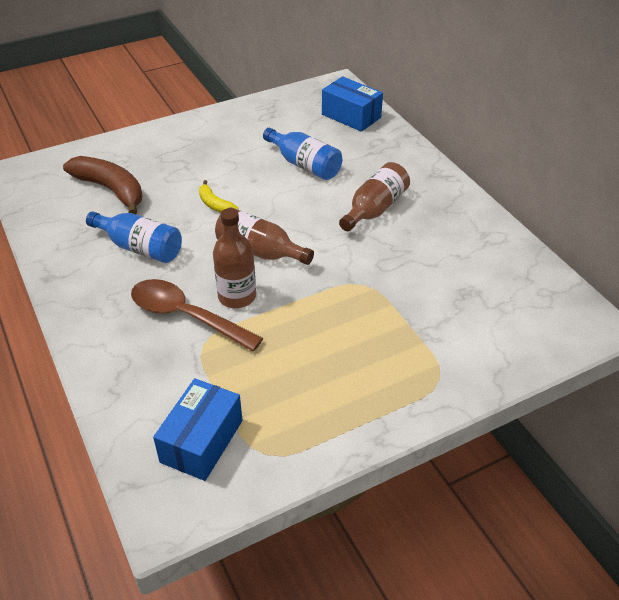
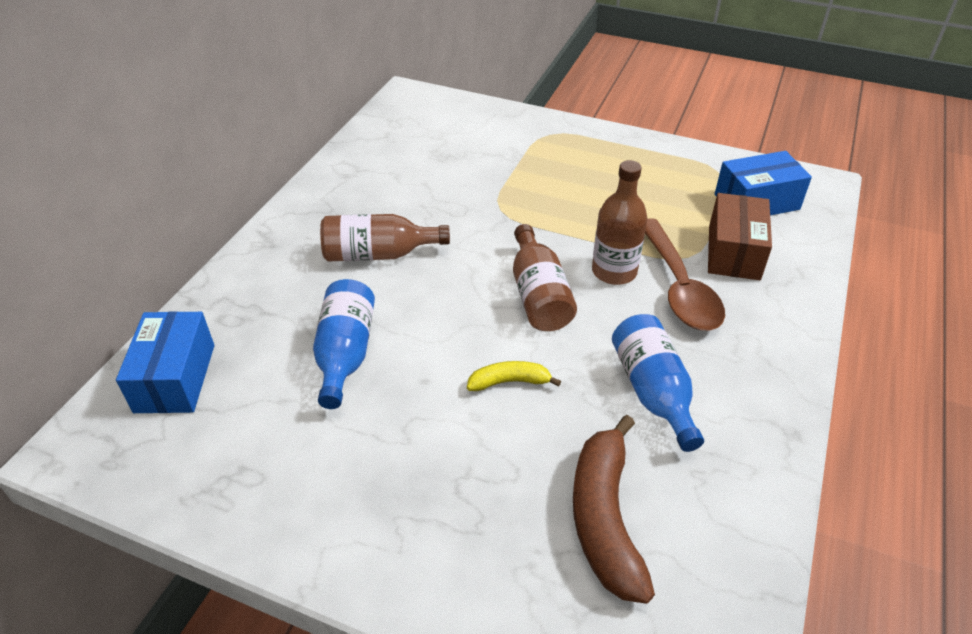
camera: 130 degrees left, 0 degrees up
(176, 372) = (734, 252): none -> brown box
(215, 205) = (509, 382): yellow banana -> yellow banana turned 105 degrees counterclockwise

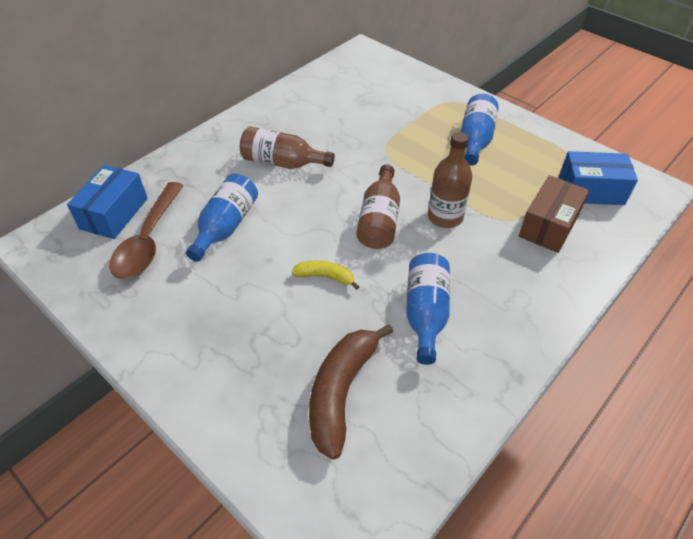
camera: 20 degrees right, 5 degrees up
(600, 174) = (475, 140): none -> blue bottle
(679, 287) = (489, 241): brown spoon -> brown spoon (148, 240)

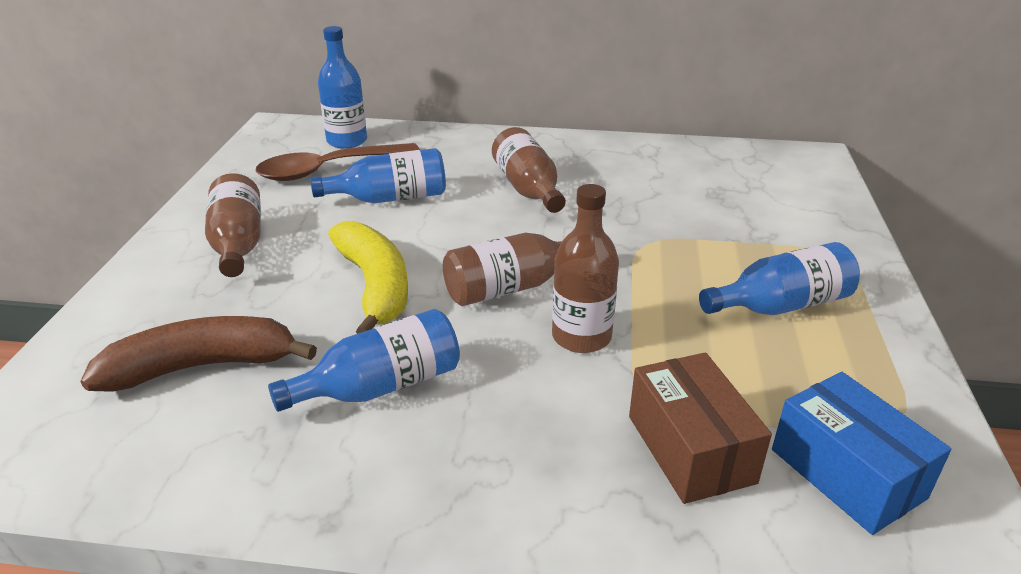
camera: 55 degrees right, 15 degrees down
(114, 213) = (347, 141): blue box -> blue bottle
(205, 327) = (238, 244): none -> brown bottle
(325, 277) = (375, 286): yellow banana -> yellow banana, size x1.92
(549, 225) = (690, 449): brown box -> brown box turned 75 degrees clockwise

